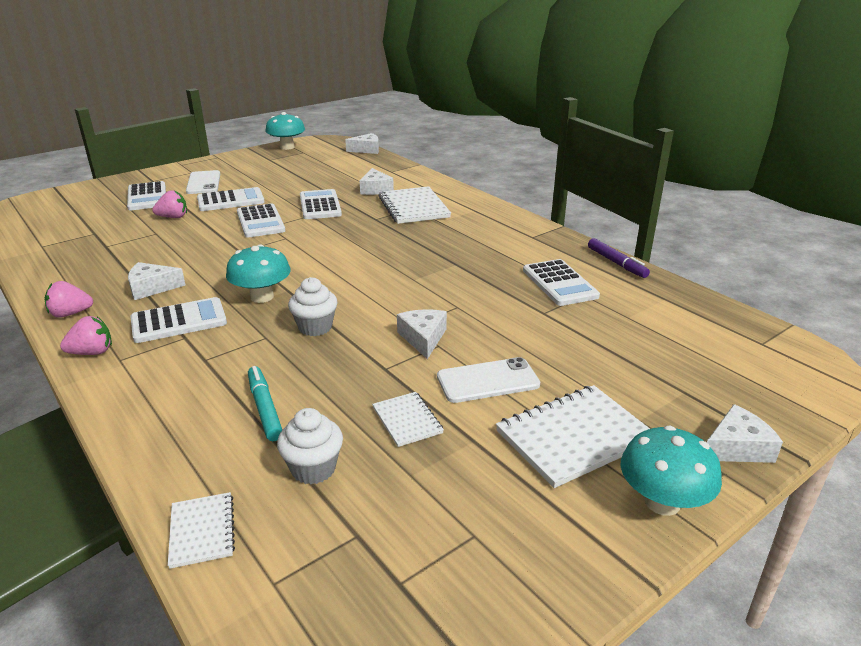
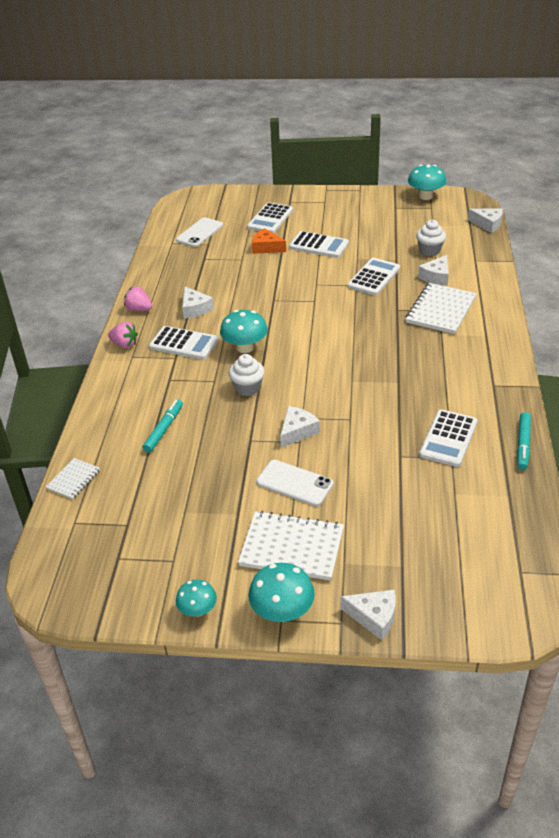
camera: 45 degrees right, 10 degrees up
(151, 288) = (195, 309): white cheese -> white cheese turned 150 degrees counterclockwise
(173, 217) = (266, 247): pink strawberry -> orange cheese
(203, 183) = (320, 218): white phone -> white phone (199, 232)
(260, 221) = (315, 277): white calculator -> none
(313, 468) = (147, 479): white cupcake -> white cupcake (429, 251)
(407, 420) = (220, 480): white notebook -> none
(583, 568) = (198, 610): none -> turquoise mushroom
(616, 263) = (523, 445): purple marker -> turquoise marker

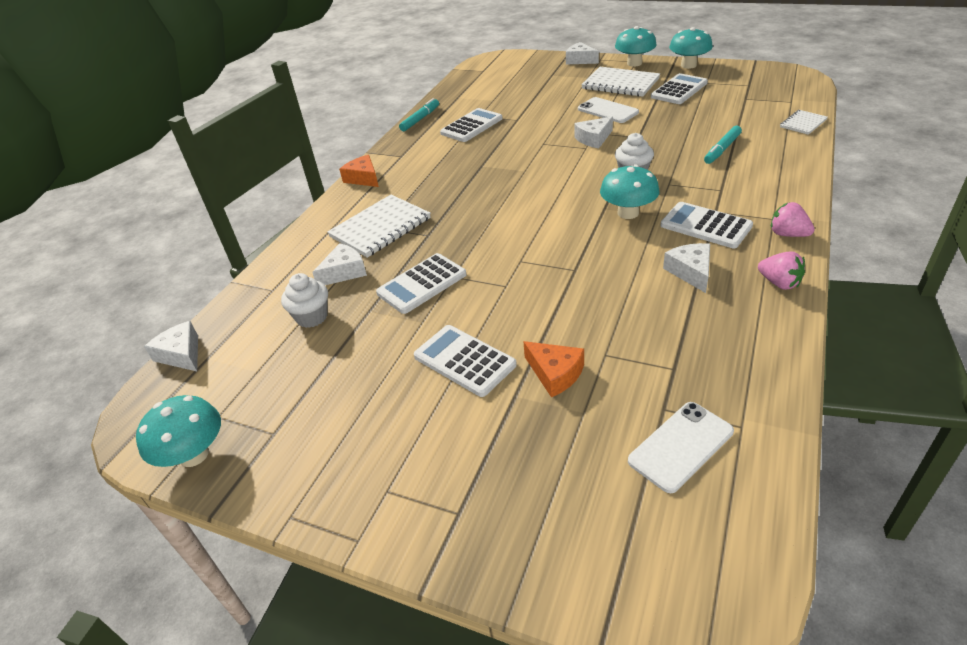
camera: 160 degrees left, 0 degrees up
(198, 610) = (688, 65): turquoise mushroom -> turquoise mushroom, size x1.58
(270, 219) = (522, 457): white calculator -> white calculator (679, 90)
(505, 353) = (363, 178): none -> orange cheese

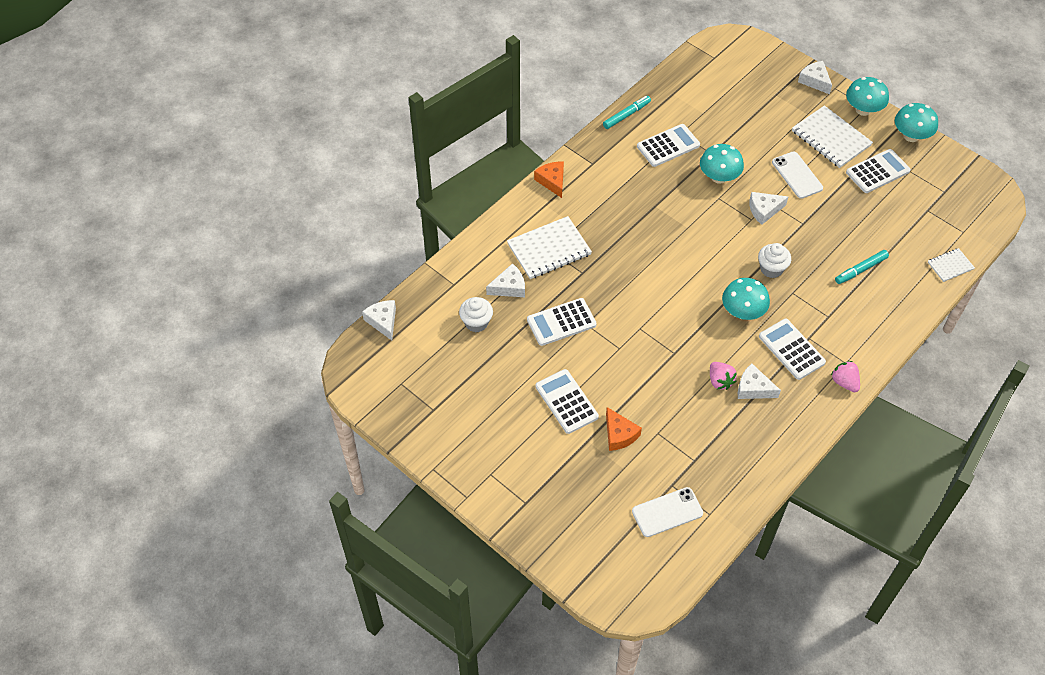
camera: 15 degrees right, 15 degrees up
(194, 455) = (383, 406): turquoise mushroom -> turquoise mushroom (719, 177)
(691, 272) = (753, 388): white cheese -> white cheese turned 75 degrees counterclockwise
(779, 283) = (806, 422): pink strawberry -> pink strawberry (720, 381)

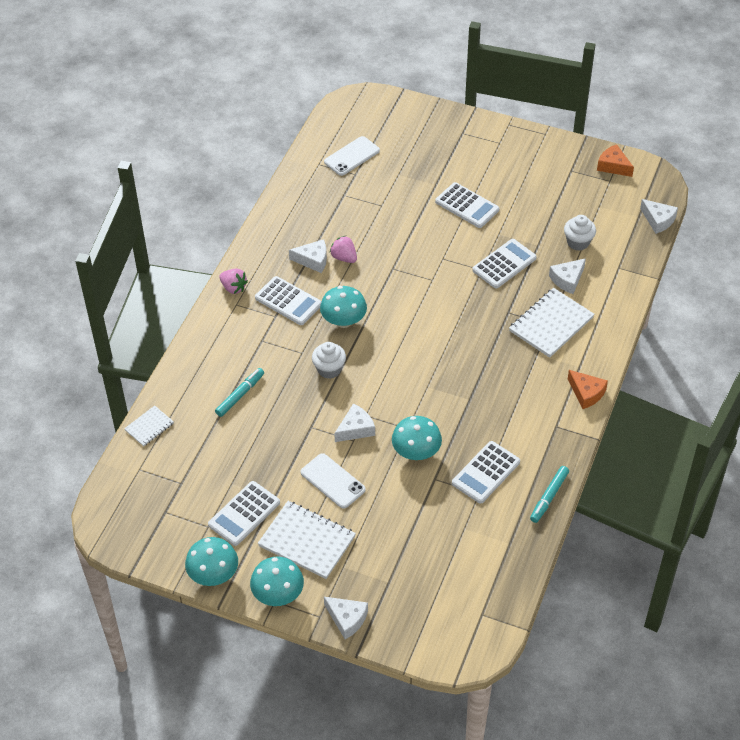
camera: 160 degrees right, 5 degrees down
(619, 434) = (412, 195): orange cheese -> orange cheese (613, 166)

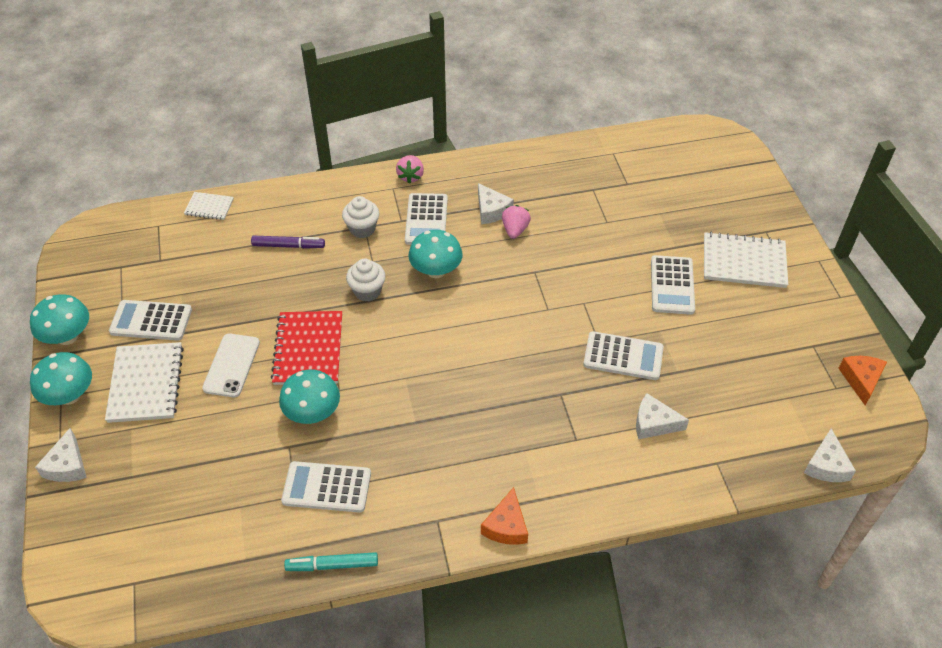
camera: 55 degrees right, 0 degrees up
(240, 395) = (288, 246): turquoise marker -> purple marker
(352, 156) = (646, 169): white phone -> none
(356, 429) = (308, 349): white cheese -> red notebook
(551, 324) = (577, 441): white notebook -> white notebook (744, 262)
(578, 242) = (716, 405): white cupcake -> white cupcake (362, 229)

